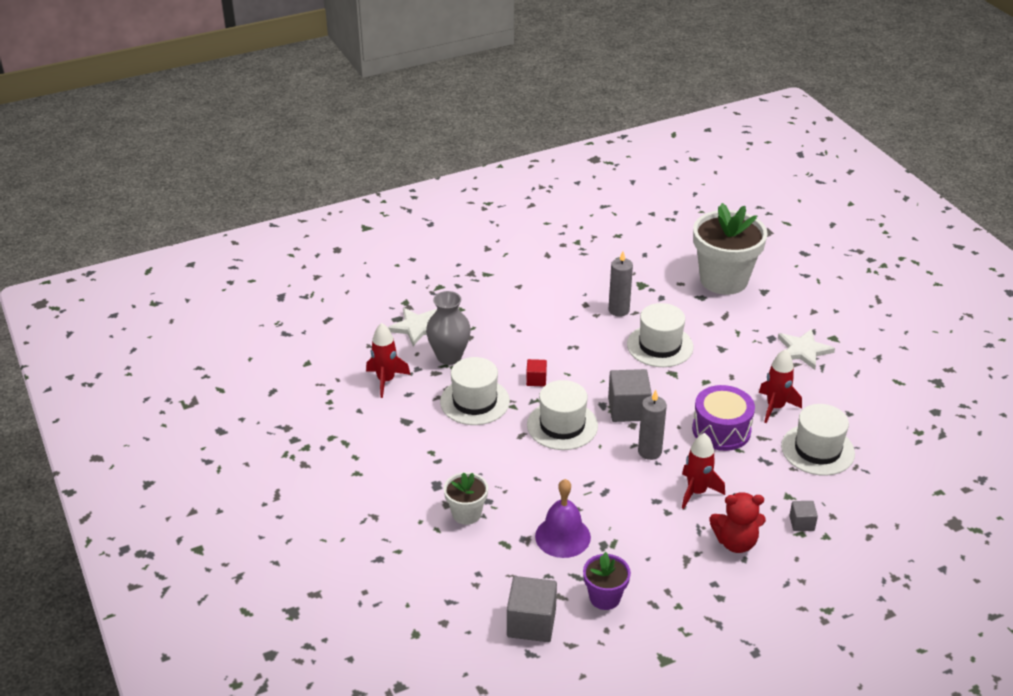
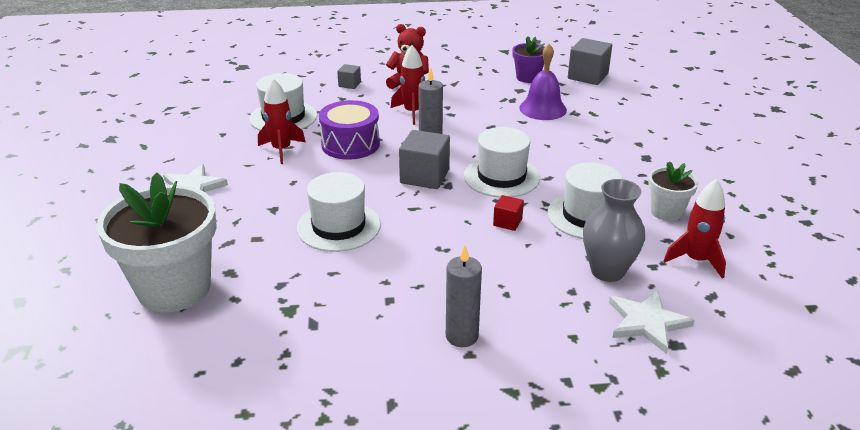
camera: 160 degrees left, 5 degrees down
(466, 513) = (621, 134): white flower pot -> white flower pot (666, 212)
(619, 310) = (351, 280): grey candle -> grey candle (462, 336)

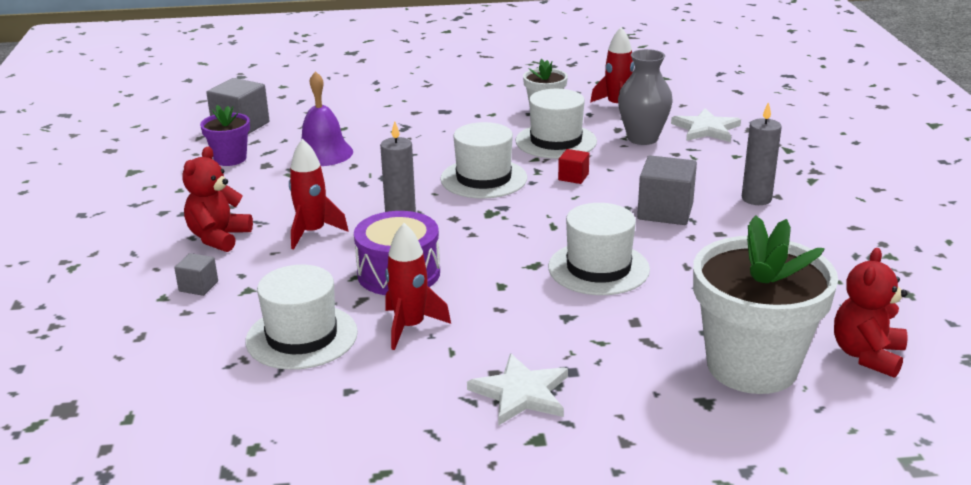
camera: 90 degrees left, 5 degrees down
(159, 357) = (867, 355): none -> red teddy bear
(424, 176) = (483, 221): grey cube -> grey cube (665, 211)

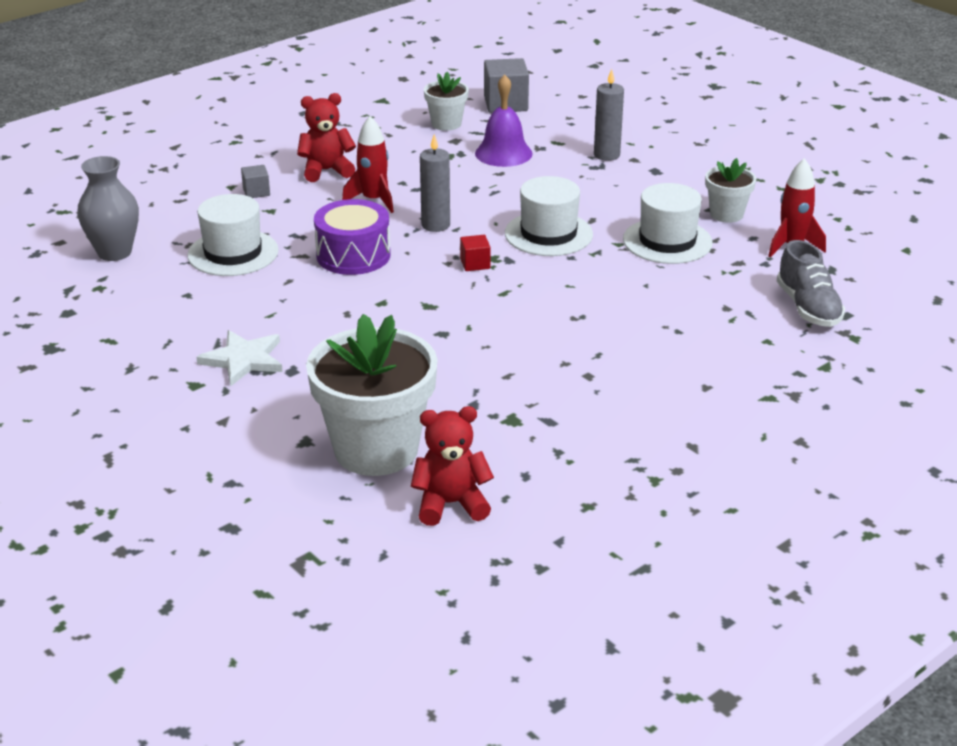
camera: 55 degrees right, 5 degrees up
(230, 159) = (446, 124): purple flower pot -> white flower pot
(410, 327) = (285, 287): red rocket -> none
(573, 177) = (606, 272): red cube -> red cube (475, 264)
(598, 268) = (456, 335): white hat -> none
(642, 138) = (735, 281): grey vase -> grey vase (114, 252)
(665, 211) = (596, 336): grey cube -> none
(706, 129) = (808, 308): white star -> grey shoe
(756, 199) = (684, 376): grey candle -> grey candle (606, 155)

